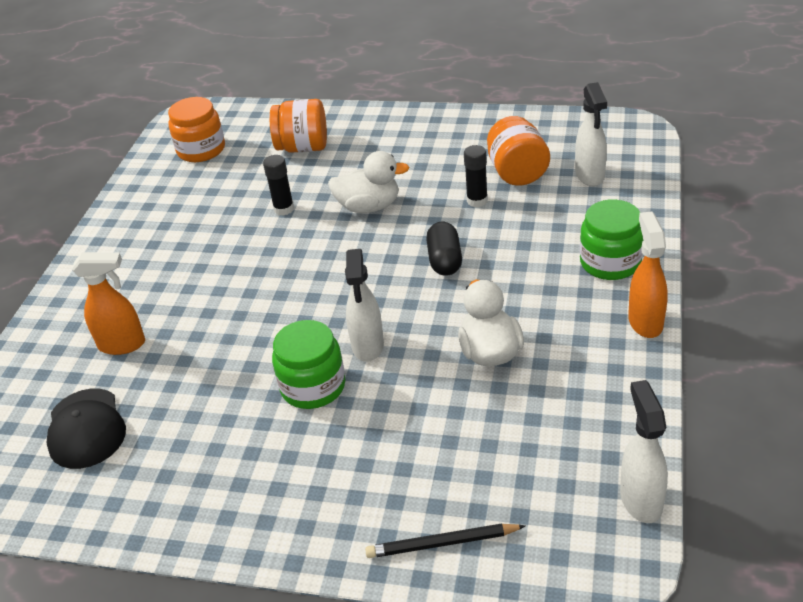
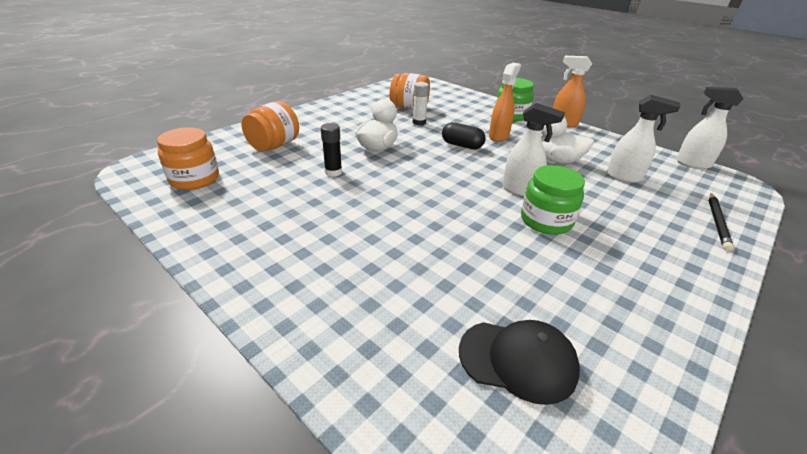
camera: 65 degrees left, 5 degrees down
(122, 345) = (410, 297): orange spray bottle -> orange spray bottle (499, 136)
(477, 201) = (419, 122): black glue stick -> white glue stick
(590, 176) = (437, 98): white spray bottle -> white spray bottle (624, 177)

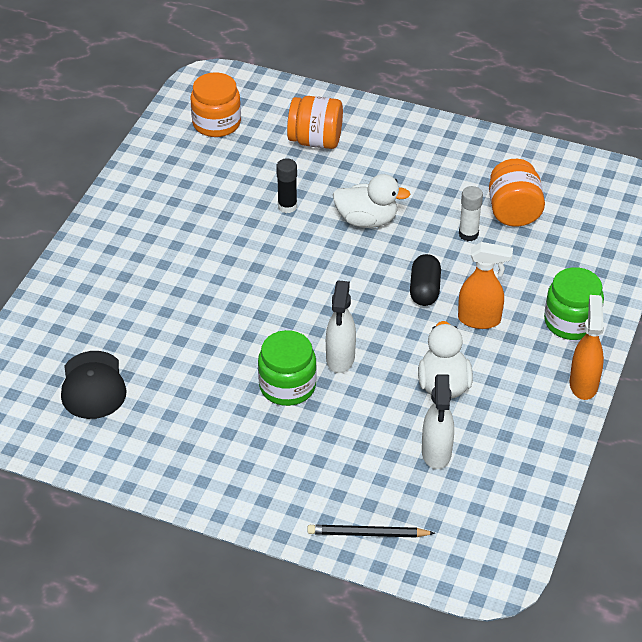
camera: 70 degrees right, 10 degrees up
(692, 164) = (531, 531): white spray bottle -> none

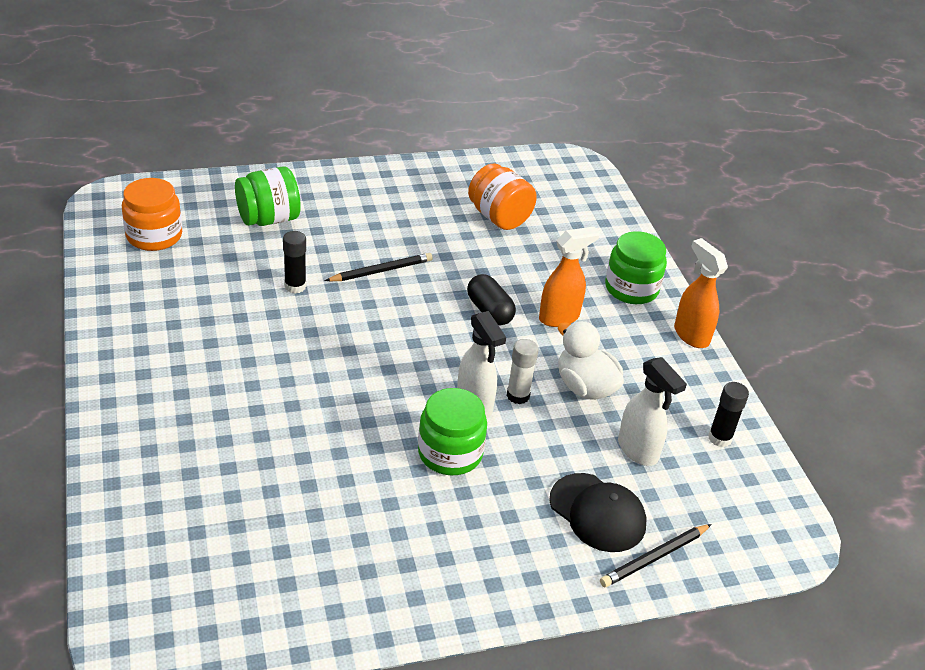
camera: 40 degrees left, 5 degrees down
(93, 385) = (249, 549): black cap -> black cap (597, 513)
(315, 141) = (268, 219): orange jar -> green jar
(367, 220) = (381, 271): white duck -> black pencil
(468, 234) = (480, 249): white glue stick -> white glue stick (518, 395)
(517, 476) = (720, 438): none -> black glue stick

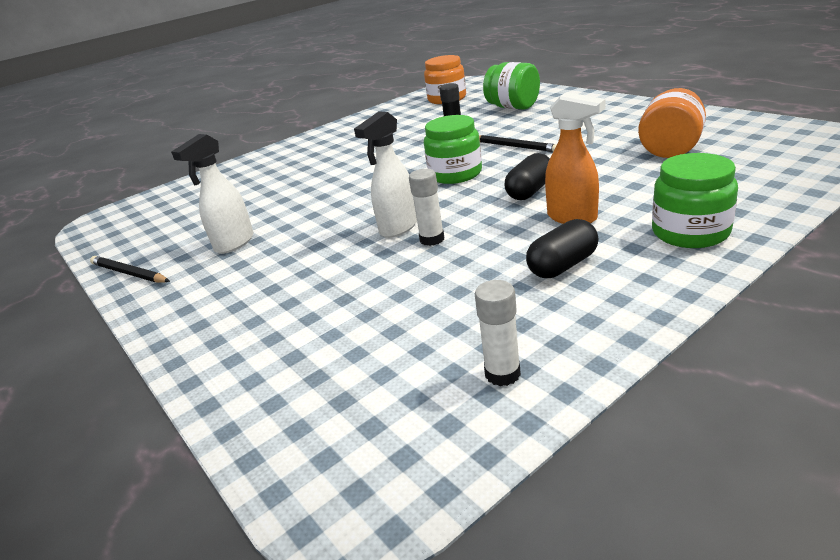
camera: 75 degrees right, 10 degrees down
(450, 453) = (329, 239): green jar -> green jar (455, 174)
(585, 387) = (485, 263): white duck -> none
(597, 513) = (304, 330): black cap -> none
(622, 357) = (563, 265): none -> black capsule
(638, 451) = (419, 323): white spray bottle -> white spray bottle (234, 244)
(654, 558) = (257, 387): black pencil -> black pencil (129, 273)
(691, 335) = (673, 291): orange spray bottle -> none
(720, 438) = (502, 374): black glue stick -> white glue stick

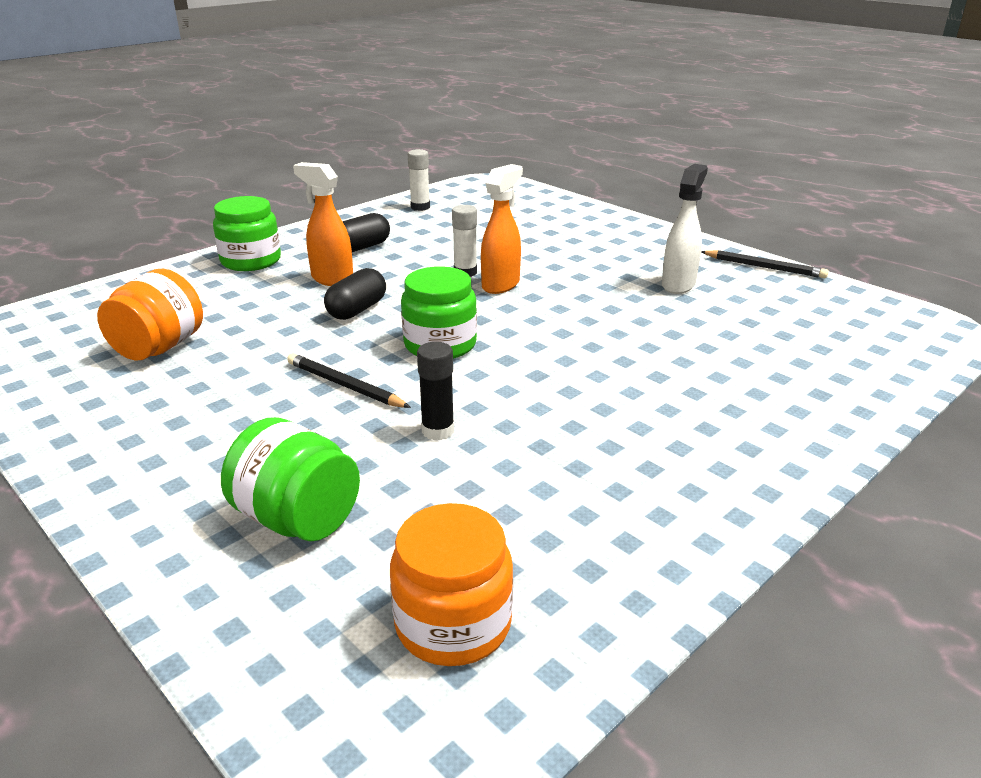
camera: 170 degrees right, 0 degrees up
(398, 228) = (501, 285): white spray bottle -> orange spray bottle

